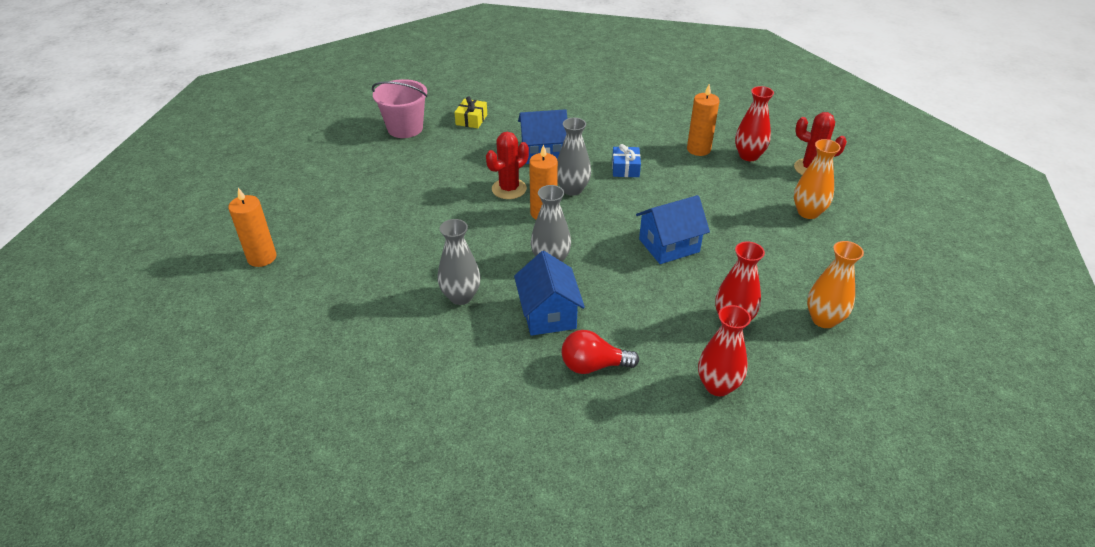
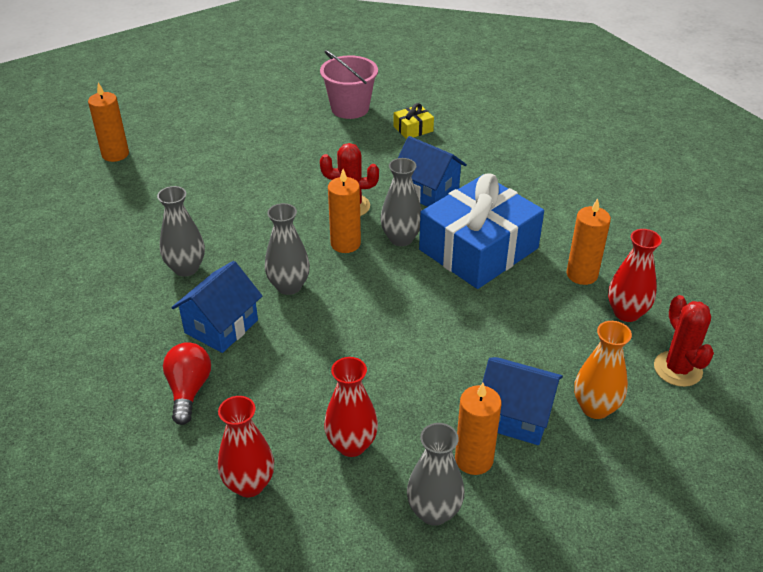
camera: 45 degrees right, 0 degrees up
(593, 366) = (189, 390): red light bulb -> red light bulb turned 45 degrees clockwise
(625, 168) = (478, 249): blue gift -> blue gift, size x2.50
(669, 245) = (404, 342): blue house -> blue house (515, 416)
(799, 279) = (474, 459): none -> orange candle
(824, 319) = (434, 512): orange vase -> grey vase

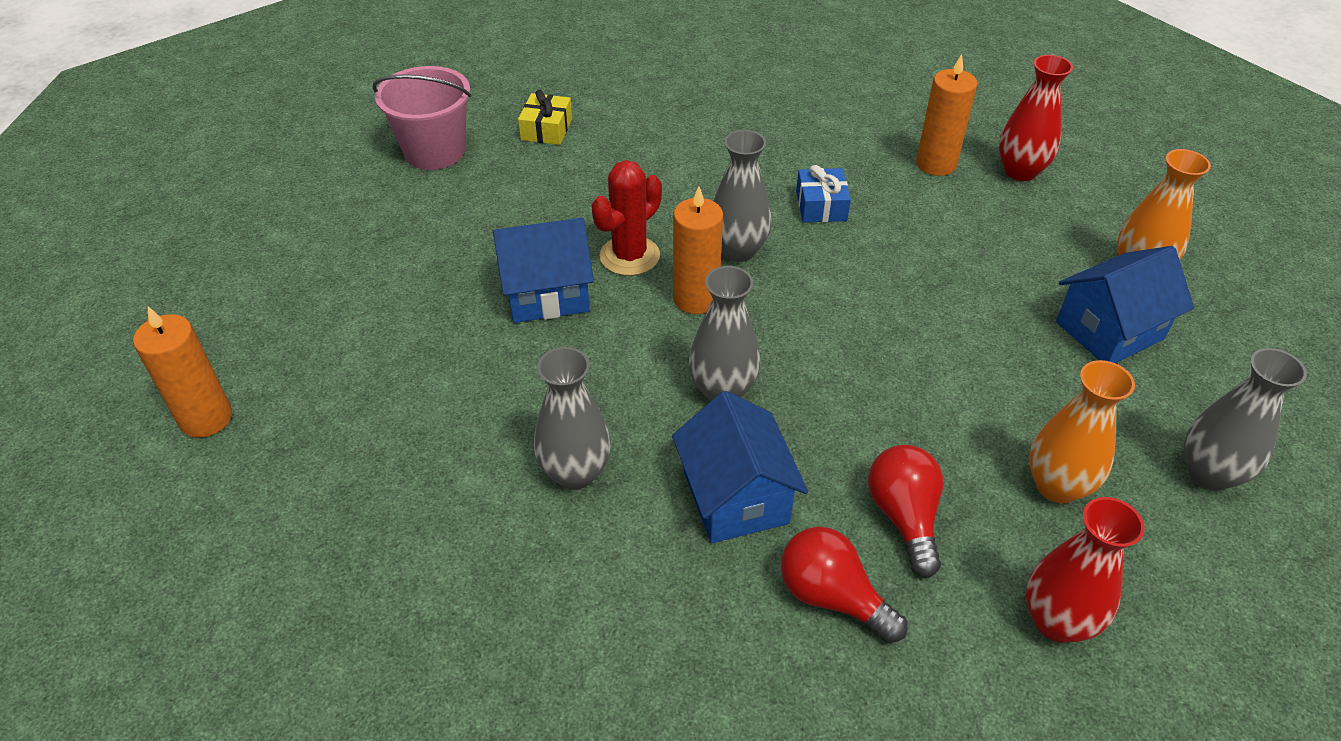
camera: 50 degrees left, 5 degrees up
(266, 392) = (904, 517): none -> red light bulb
(351, 445) = (1057, 486): red vase -> orange vase
(428, 191) = (677, 184): blue house -> blue house (547, 294)
(474, 459) = (1151, 398): orange candle -> none
(478, 249) = (821, 206): blue gift -> blue gift, size x0.40
(677, 369) = (1126, 189): red cactus -> none

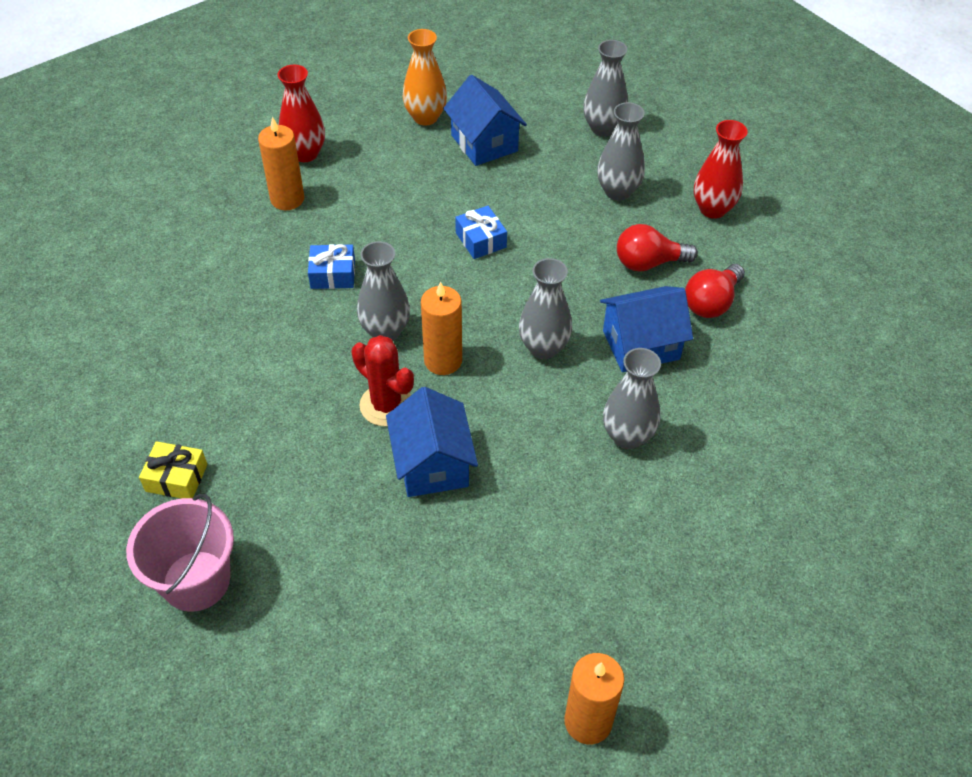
camera: 90 degrees left, 5 degrees up
(908, 329) = (481, 240): none -> blue gift
(1057, 486) = (617, 191): orange vase -> grey vase

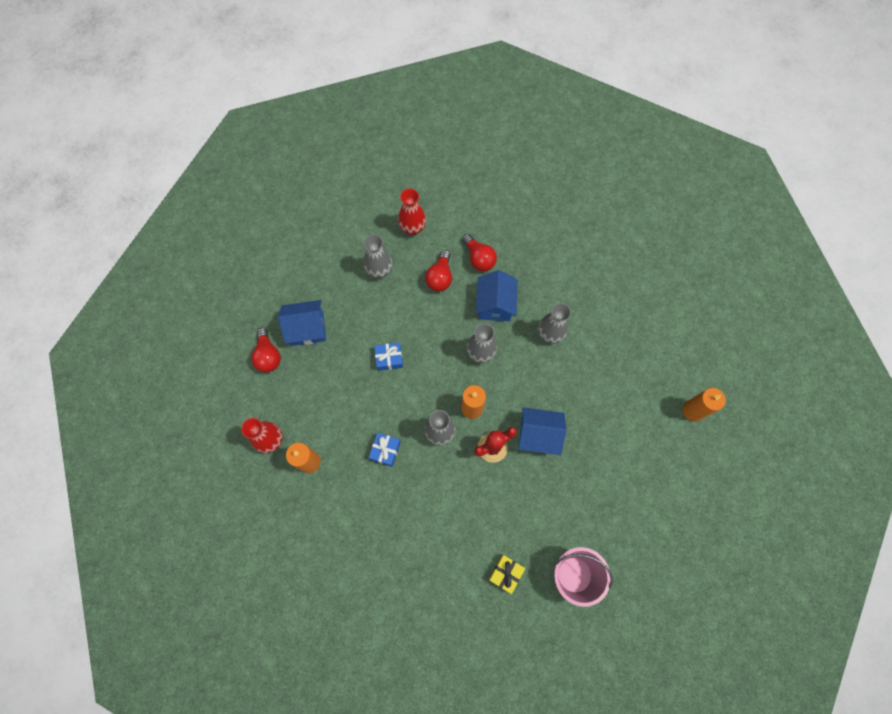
camera: 70 degrees left, 20 degrees up
(425, 117) = (268, 356): orange vase -> red light bulb
(603, 128) = (323, 257): grey vase -> none

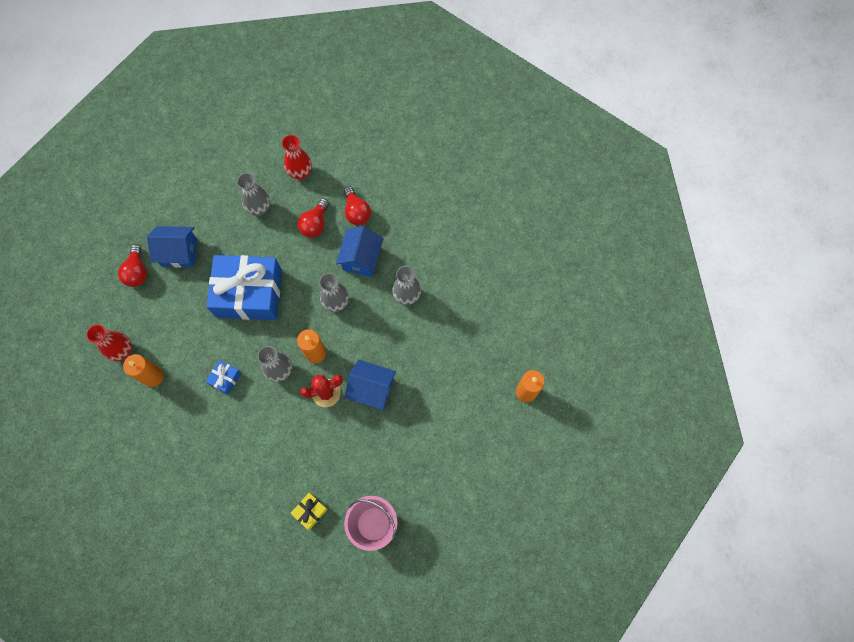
camera: 10 degrees right, 0 degrees up
(389, 358) = (249, 293): blue gift -> blue gift, size x2.50

